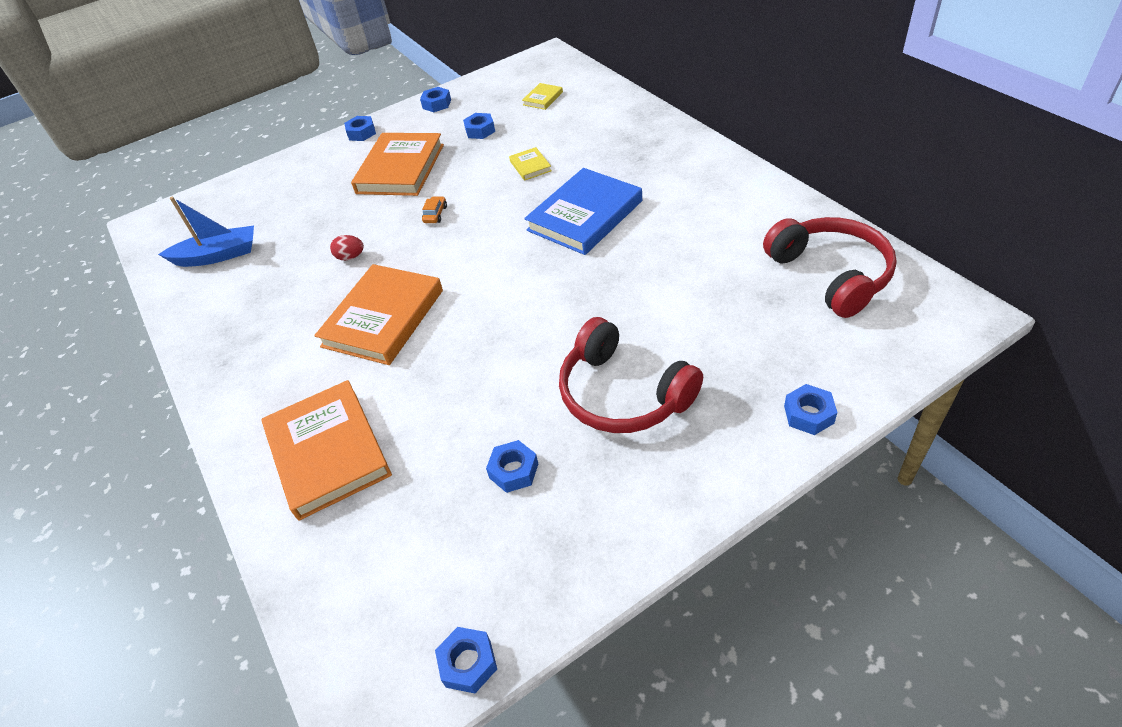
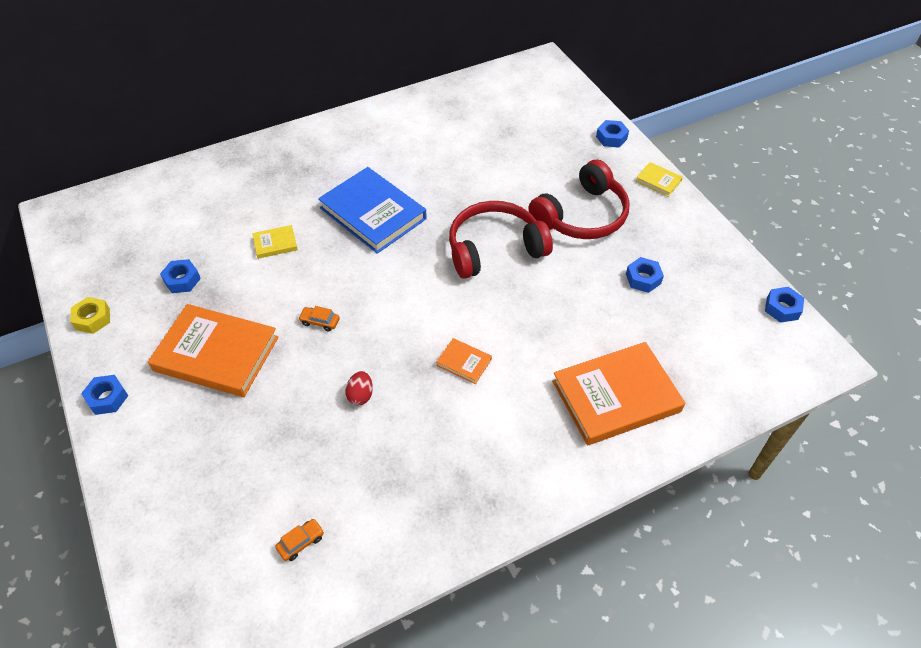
camera: 90 degrees left, 5 degrees up
(218, 255) = (301, 542): blue boat -> orange car
(383, 318) = (464, 362): orange book -> orange book, size x0.44
(437, 104) = (93, 319): blue nut -> yellow nut
(543, 98) = (152, 224): yellow book -> yellow book (658, 181)
(831, 274) = (492, 102): red headphones -> red headphones (494, 248)

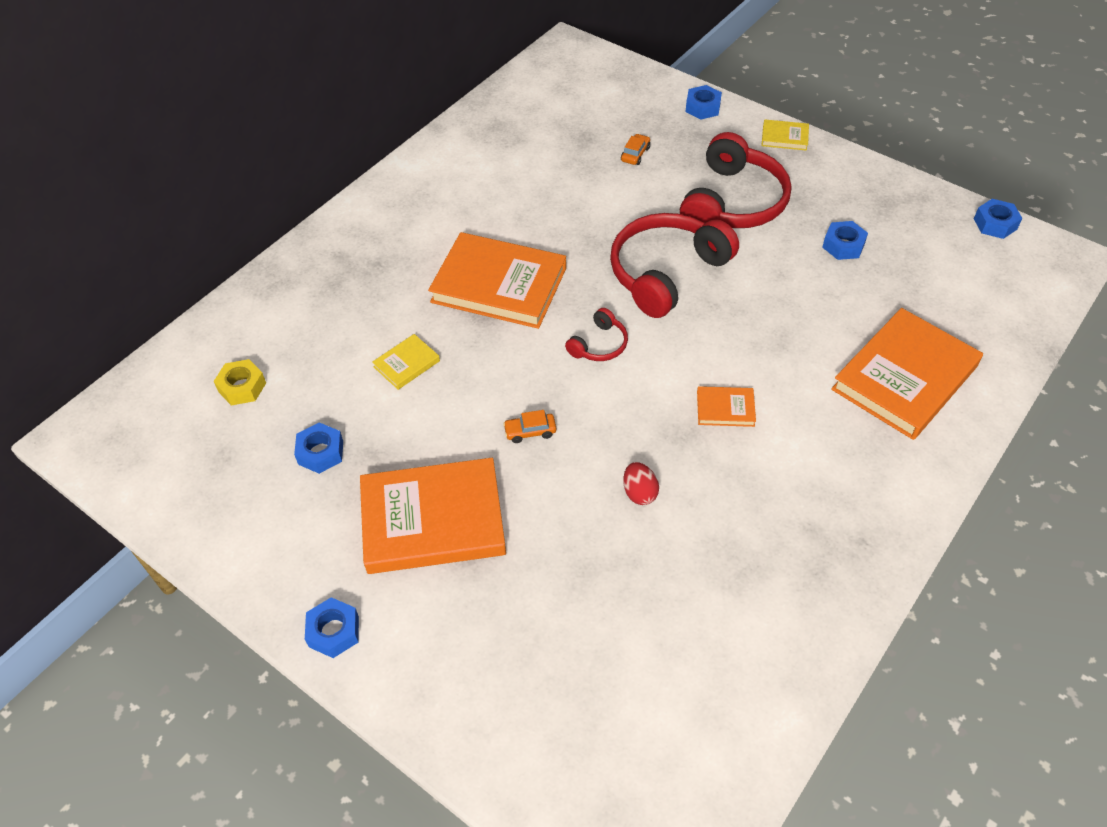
camera: 25 degrees left, 0 degrees up
(93, 319) = (238, 547): yellow nut -> yellow nut (242, 387)
(301, 542) = (695, 681): orange car -> orange car (635, 154)
(373, 213) = (499, 285): blue book -> orange book
(409, 281) = (599, 345): none -> red headphones

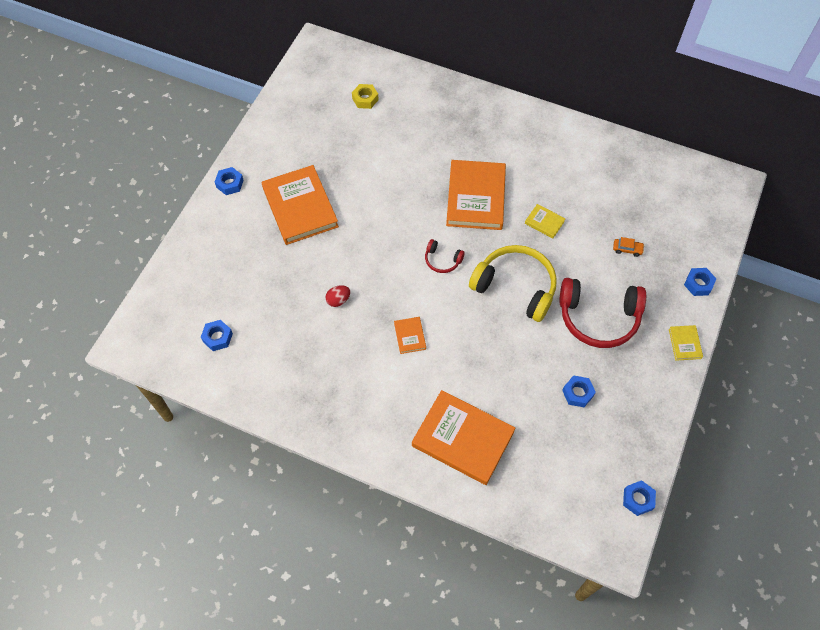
camera: 75 degrees right, 10 degrees up
(320, 452) = (331, 146): blue nut -> blue nut (217, 337)
(406, 364) = (401, 168): yellow book -> yellow book (544, 222)
(530, 431) = (368, 238): orange car -> none
(666, 272) = (515, 287): red headphones -> yellow headphones

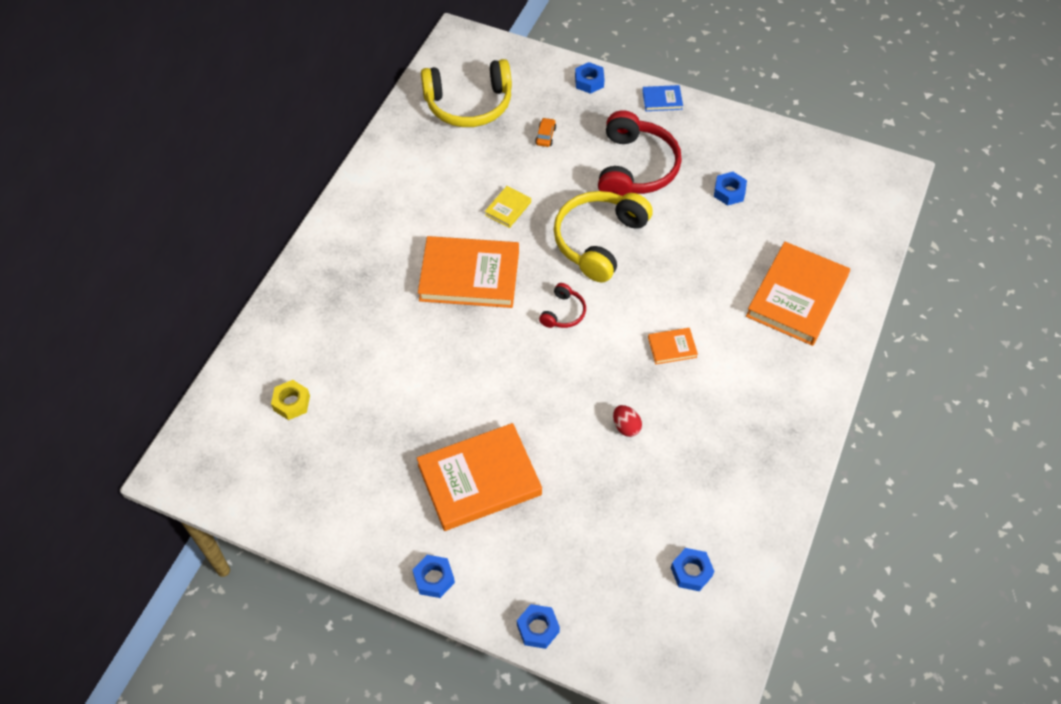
camera: 90 degrees left, 5 degrees down
(638, 499) = (839, 153): blue nut -> blue nut (538, 628)
(656, 193) = (469, 104): none -> yellow headphones
(685, 344) = (662, 100): yellow book -> blue book

